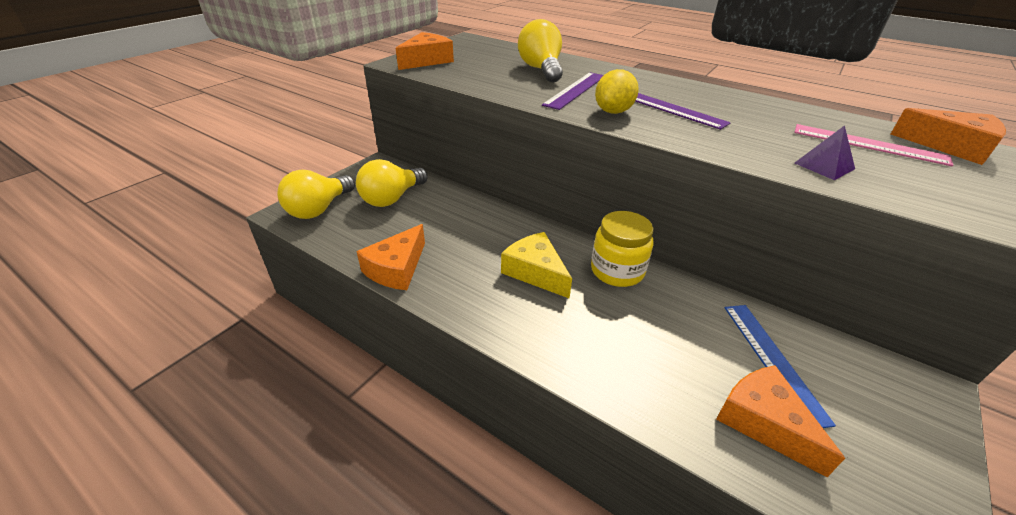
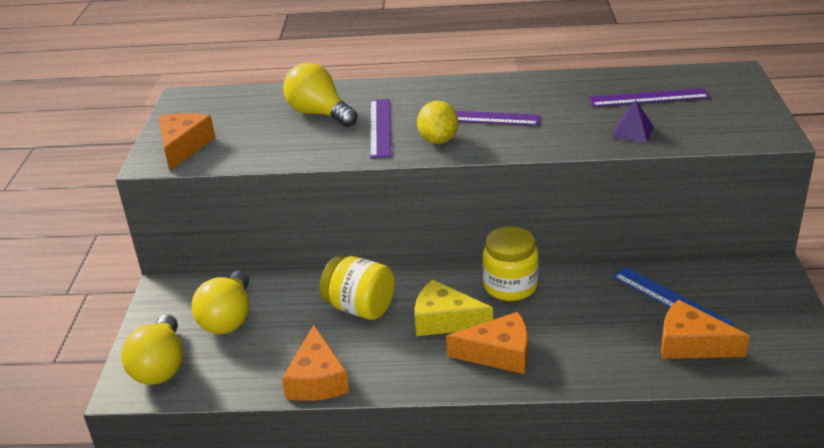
camera: 30 degrees left, 5 degrees down
(482, 232) = (360, 308): none -> yellow jar
(868, 144) = (648, 98): pink ruler -> purple ruler
(950, 146) = (700, 78): orange cheese -> orange cheese (499, 353)

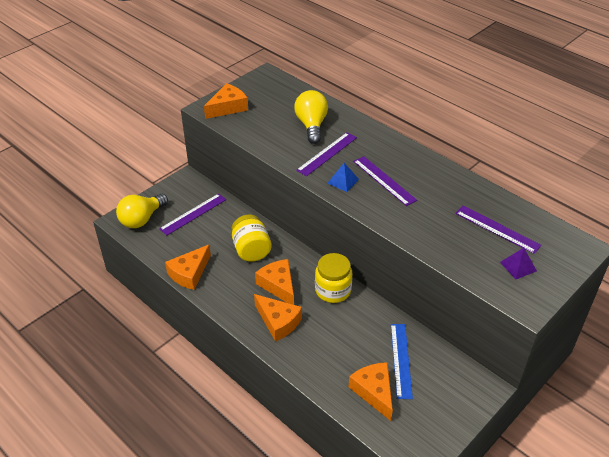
camera: 40 degrees right, 10 degrees up
(228, 318) = (193, 214): yellow light bulb -> purple ruler
(438, 140) = (343, 181): yellow lemon -> blue pyramid
(445, 320) = (278, 285): yellow cheese -> orange cheese
(633, 132) = (450, 245): purple pyramid -> purple pyramid (518, 266)

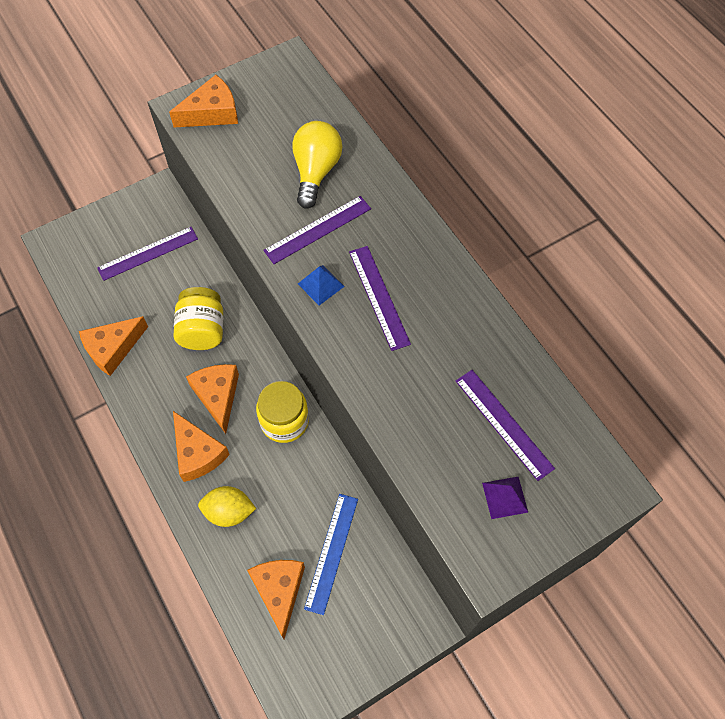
camera: 15 degrees right, 20 degrees up
(142, 219) = (81, 247): yellow light bulb -> none
(316, 352) = (229, 511): none -> yellow lemon

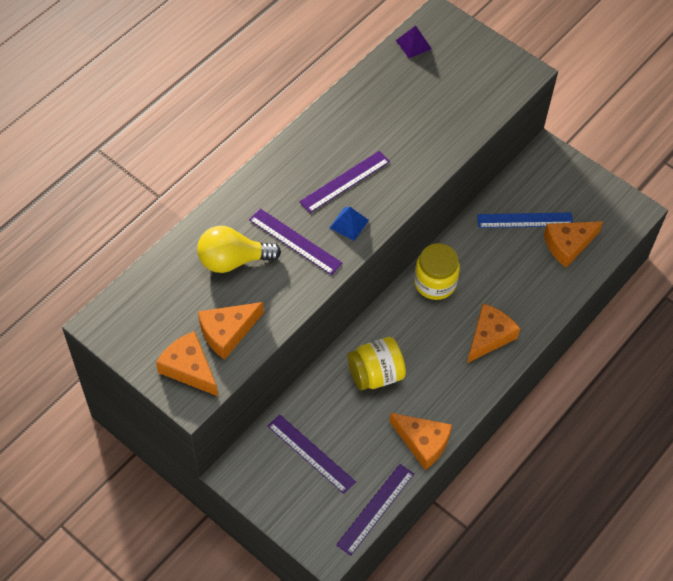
camera: 110 degrees left, 5 degrees down
(217, 396) = (433, 340): orange cheese -> orange cheese (227, 332)
(229, 511) = (526, 297): yellow lemon -> none
(503, 423) = (419, 83): purple ruler -> purple ruler (375, 509)
(505, 497) = (473, 72): purple pyramid -> purple pyramid (413, 44)

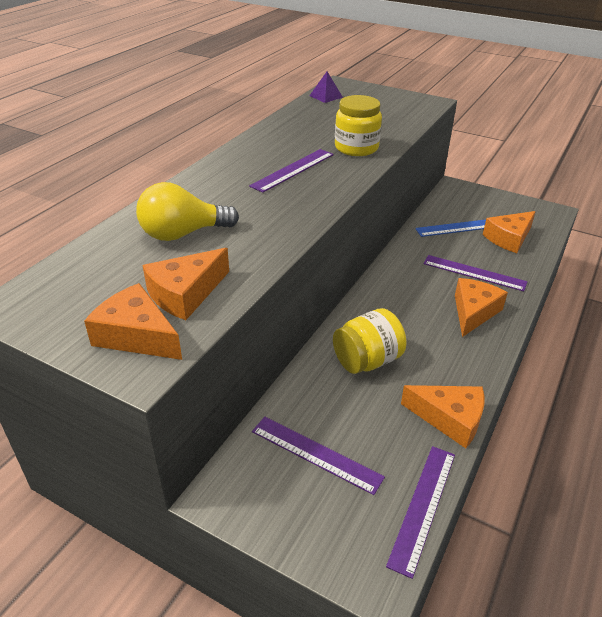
camera: 10 degrees left, 20 degrees down
(295, 241) = (252, 213): purple ruler -> purple ruler (474, 273)
(349, 224) = (308, 195): blue pyramid -> none
(435, 283) = (398, 278): yellow jar -> yellow jar (356, 148)

